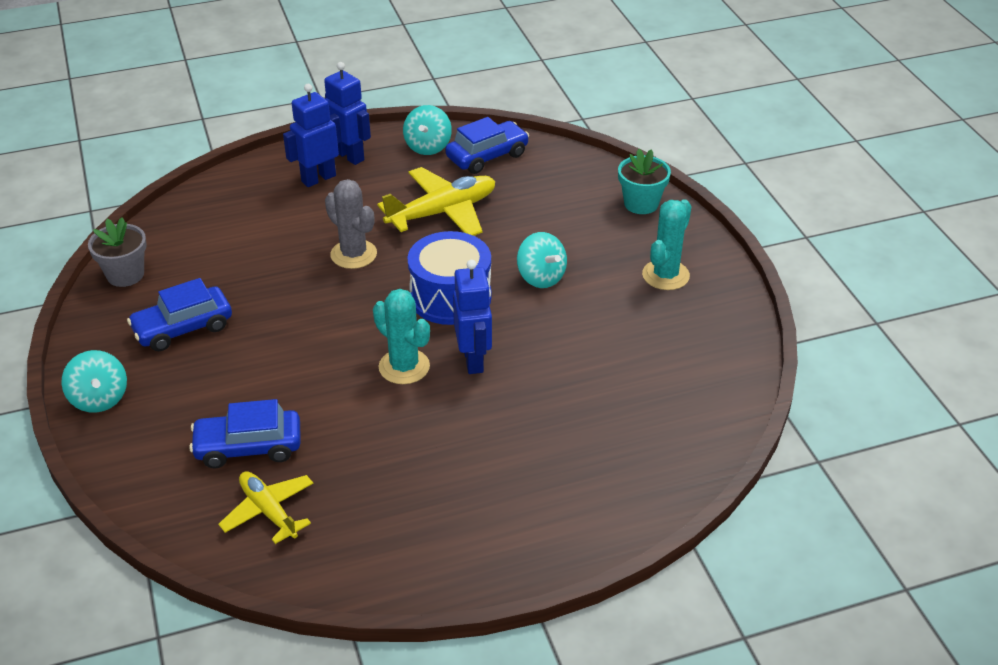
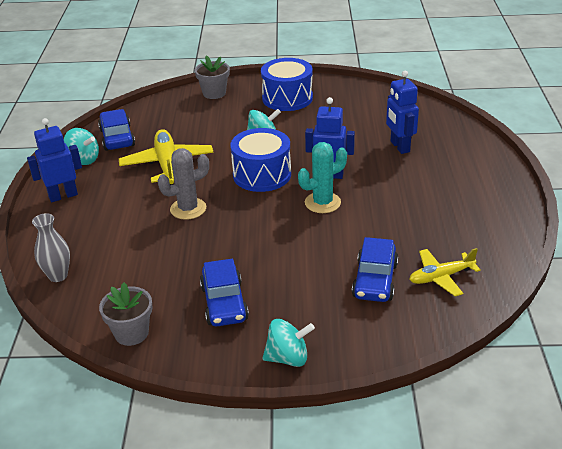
camera: 70 degrees left, 5 degrees down
(207, 198) = (58, 276): none -> grey vase
(318, 178) = (80, 214): blue robot -> blue robot (399, 147)
(641, 204) = (214, 93): turquoise flower pot -> grey flower pot
(665, 275) = (287, 98): turquoise cactus -> blue drum

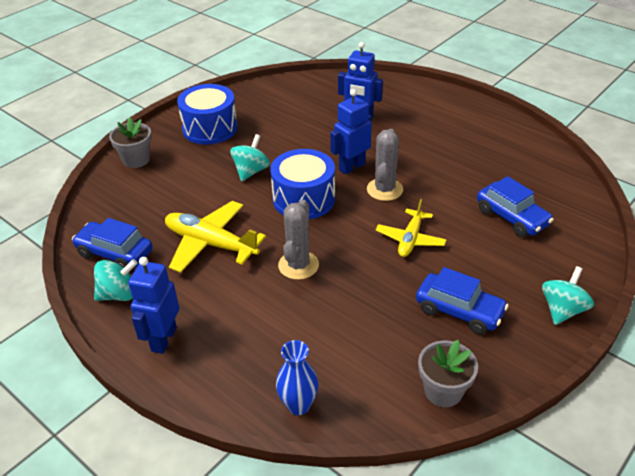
camera: 50 degrees left, 5 degrees up
(58, 276) = (298, 405): grey vase -> blue vase
(322, 203) = (384, 189): turquoise cactus -> grey cactus
(441, 277) = (539, 186): yellow plane -> yellow plane (410, 239)

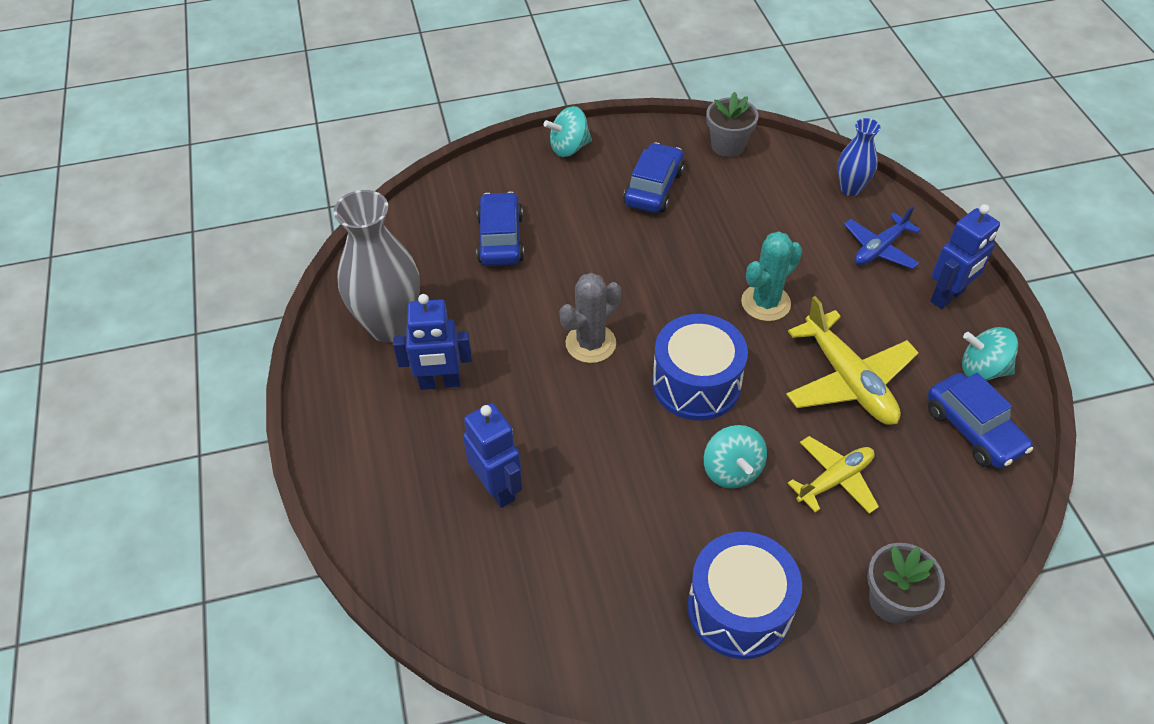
camera: 145 degrees left, 10 degrees up
(238, 354) = (880, 248): none -> blue plane
(251, 171) = (732, 470): turquoise spinning top -> turquoise spinning top turned 75 degrees counterclockwise
(298, 265) = (765, 303): grey cactus -> turquoise cactus
(352, 167) = (596, 400): blue robot -> blue robot (440, 383)
(410, 239) = (626, 270): yellow plane -> yellow plane (834, 480)
(459, 311) = (653, 188): blue car -> blue car turned 45 degrees clockwise
(501, 146) = (390, 326): none -> grey vase

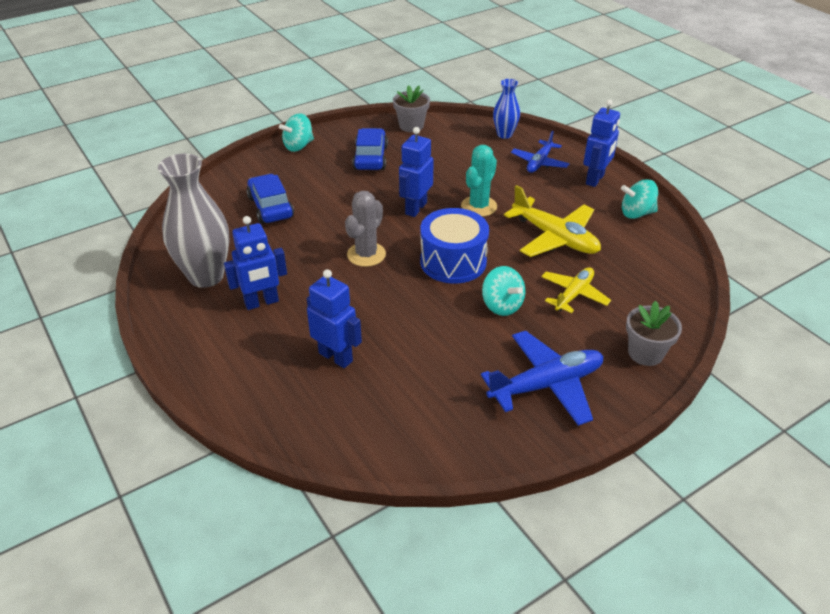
camera: 20 degrees left, 10 degrees down
(681, 285) = (415, 208): none -> blue robot
(739, 609) = (546, 385): blue drum -> blue plane
(973, 429) = (647, 246): blue car -> none

